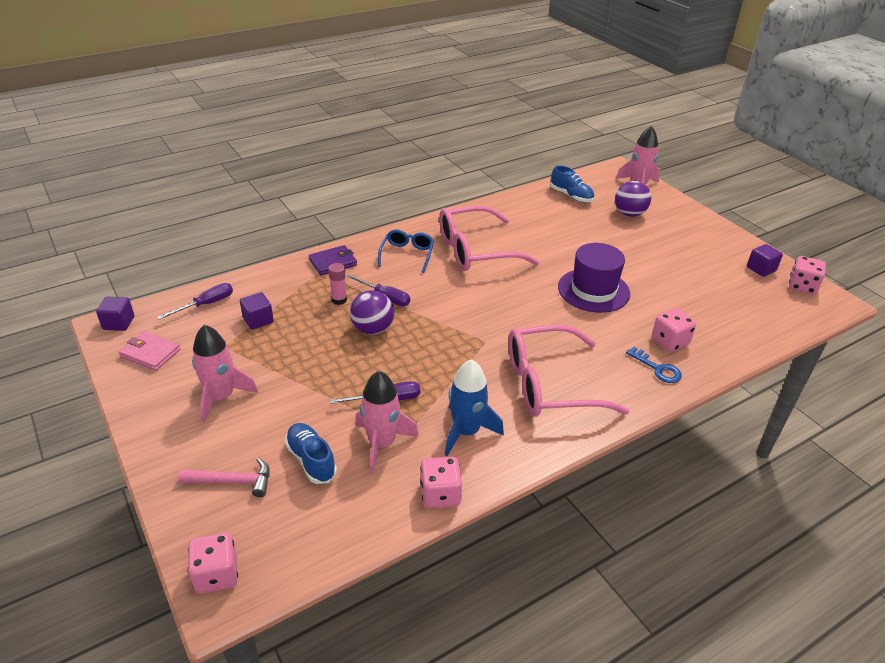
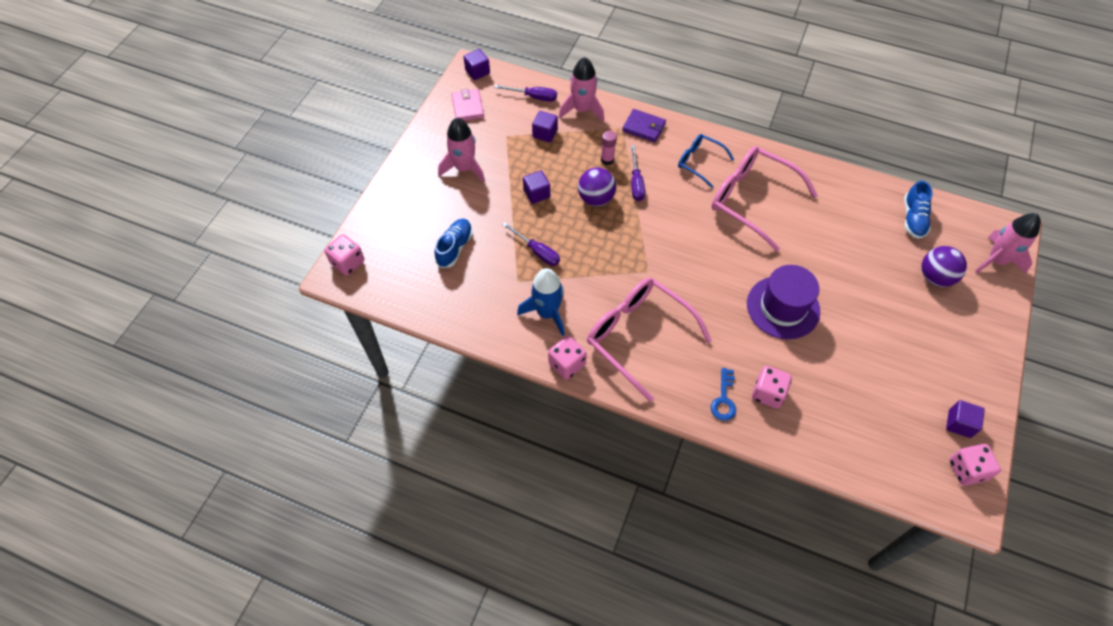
camera: 55 degrees right, 20 degrees up
(232, 481) = (409, 222): pink hammer -> none
(319, 363) = (536, 194): none -> purple cube
(382, 443) = (497, 274): pink rocket -> pink rocket (582, 110)
(407, 254) = (699, 162): blue glasses -> blue glasses turned 120 degrees counterclockwise
(440, 494) = (483, 330): pink dice -> pink dice (567, 364)

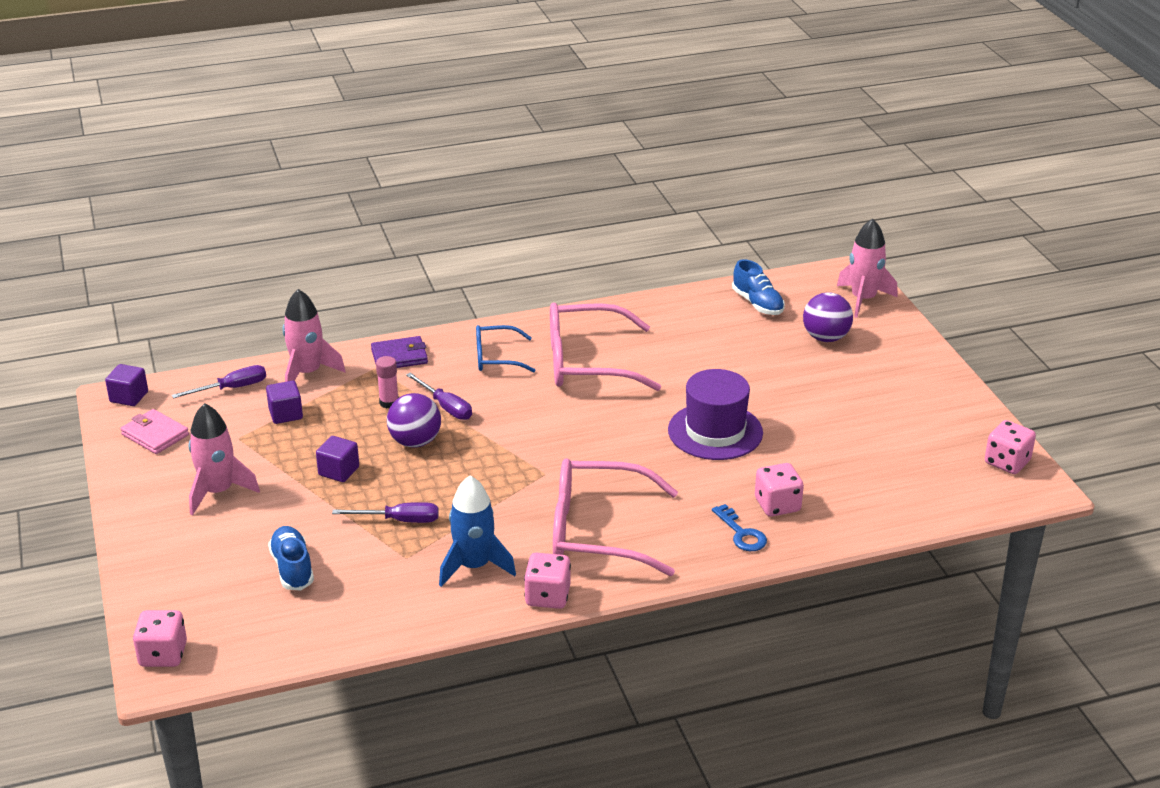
camera: 40 degrees left, 25 degrees down
(959, 424) = (964, 433): purple cube -> none

